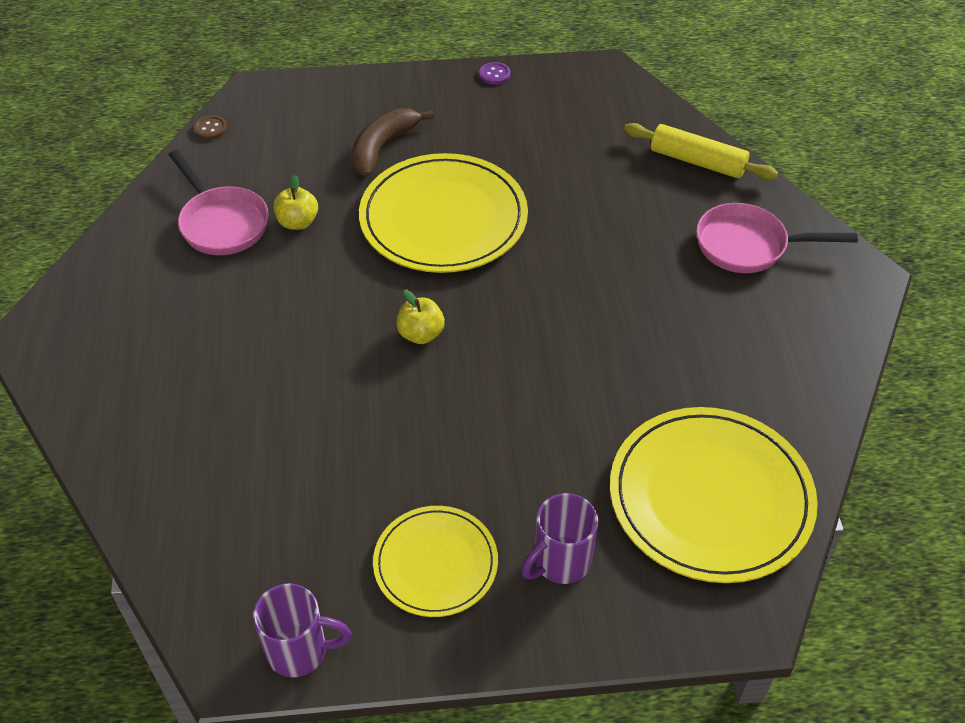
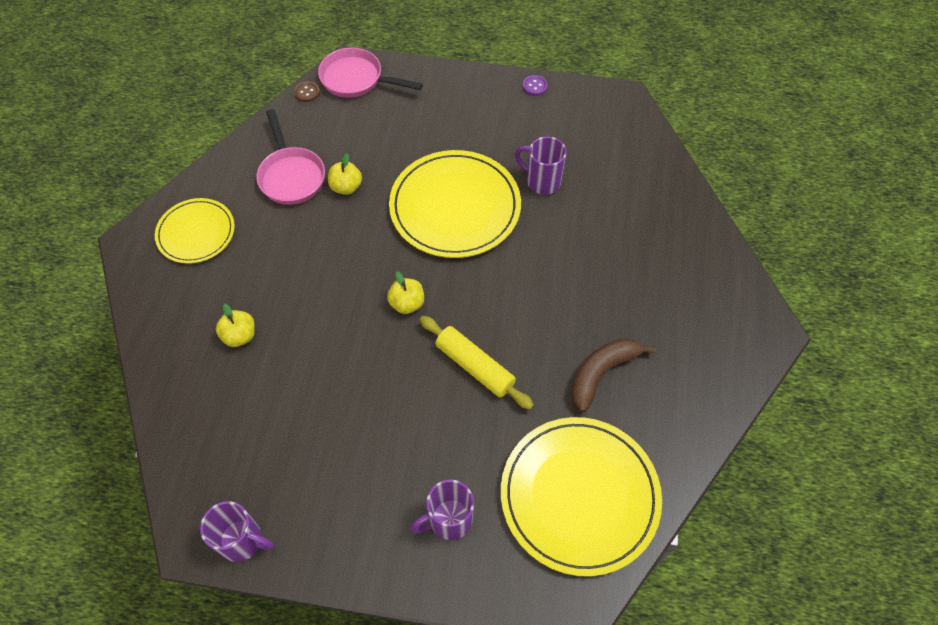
camera: 15 degrees right, 10 degrees up
(214, 414) = (240, 336): none -> yellow apple
(382, 148) = (428, 135): brown banana -> brown banana (601, 373)
(435, 563) = (358, 497): yellow plate -> yellow plate (196, 233)
(540, 171) = (542, 181): none -> purple mug
(697, 161) = (669, 198): yellow rolling pin -> yellow rolling pin (474, 366)
(748, 246) = (684, 283): pink pan -> pink pan (356, 79)

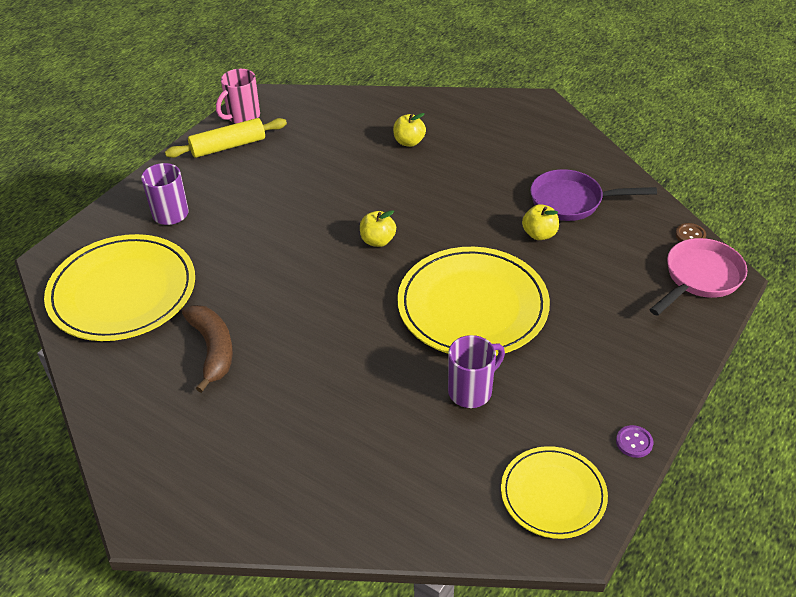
camera: 115 degrees right, 15 degrees down
(196, 233) = (530, 136): yellow plate -> yellow plate (553, 494)
(242, 541) = (243, 117): purple mug -> pink mug
(291, 176) = (572, 201): pink pan -> purple pan
(474, 366) = (284, 265): yellow rolling pin -> yellow rolling pin (228, 146)

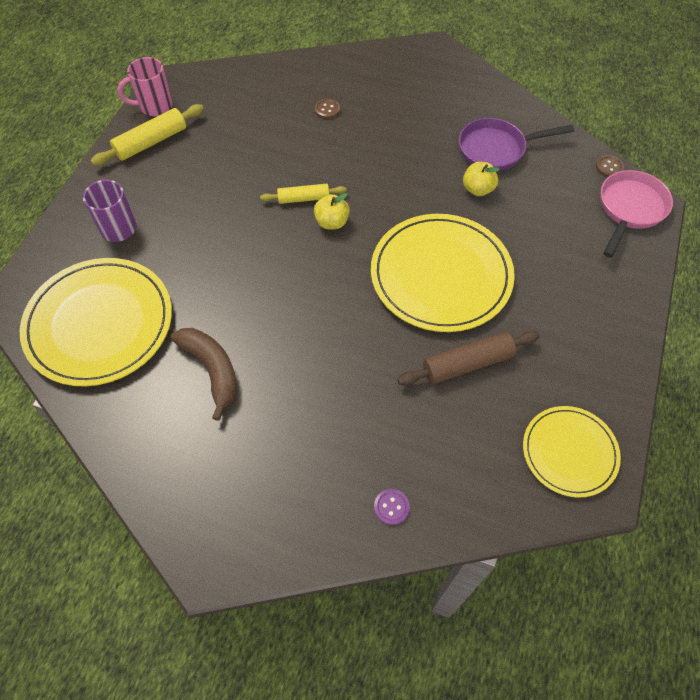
camera: 15 degrees left, 15 degrees up
(243, 117) = (154, 106): pink mug -> pink mug turned 45 degrees clockwise
(357, 216) = (303, 198): none -> yellow rolling pin
(409, 142) = (327, 109): yellow apple -> brown button
(471, 391) = (467, 364): purple mug -> brown rolling pin
(634, 442) = (622, 385): purple button -> purple button (391, 507)

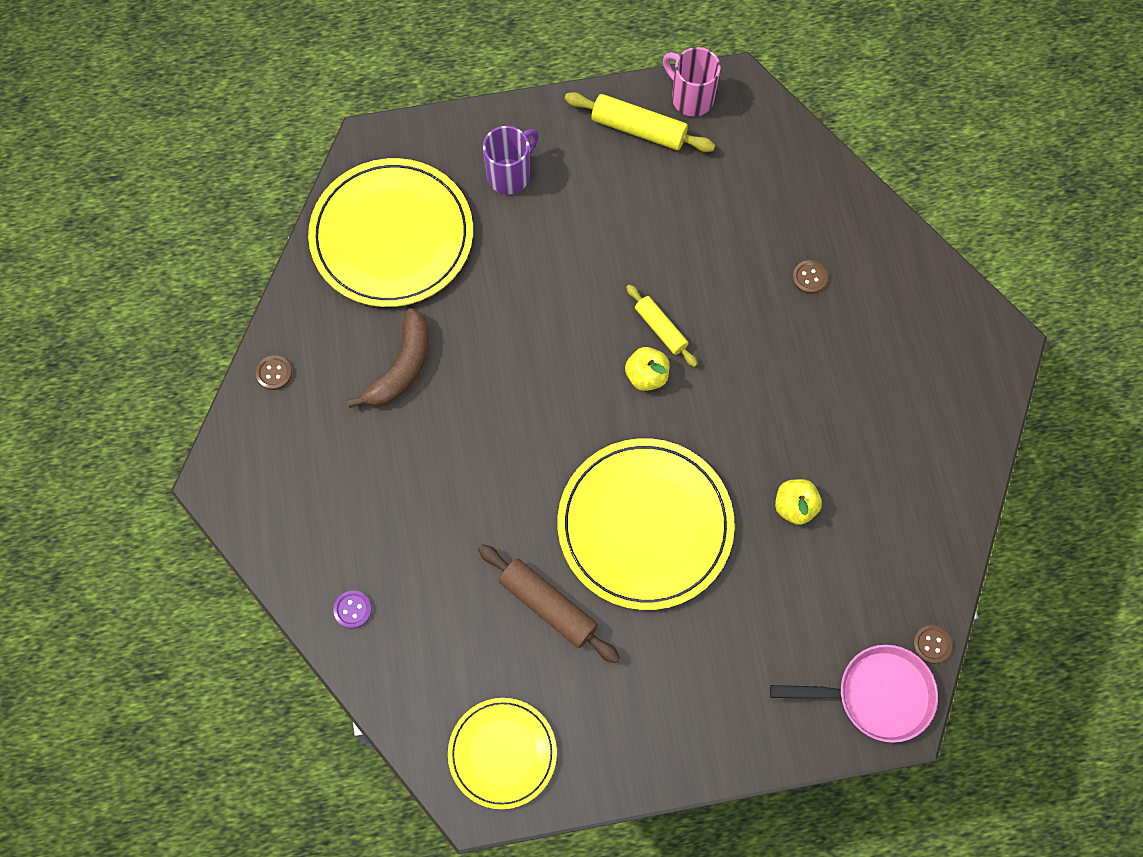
camera: 60 degrees right, 10 degrees up
(144, 468) = (274, 373): none -> brown button
(496, 149) = (873, 499): purple pan -> none

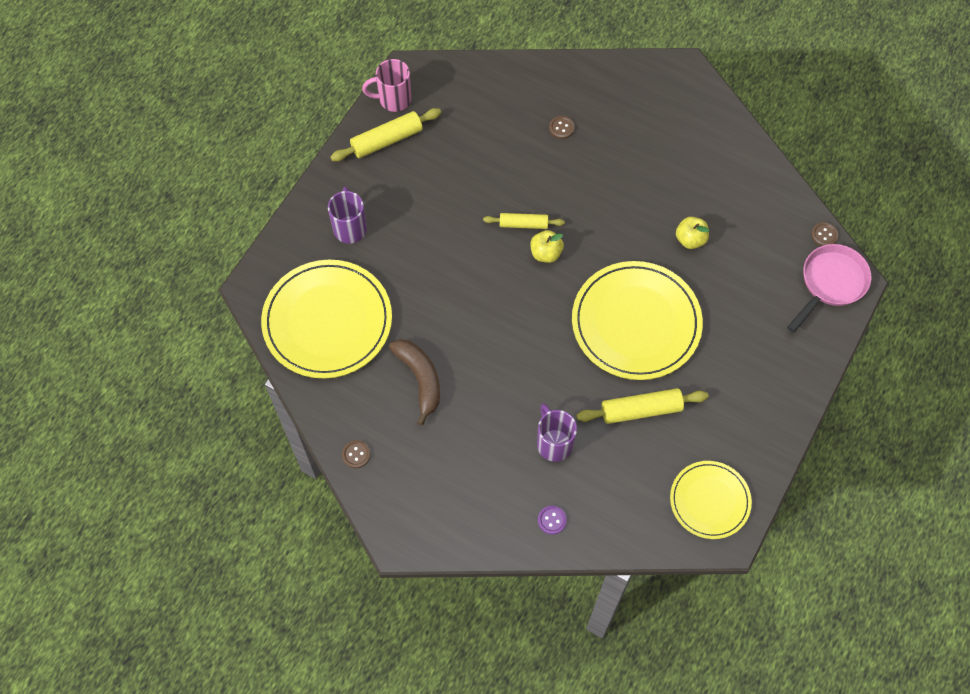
camera: 50 degrees left, 5 degrees down
(438, 547) = (554, 443): none -> purple mug
(548, 606) = (641, 410): brown rolling pin -> yellow rolling pin

